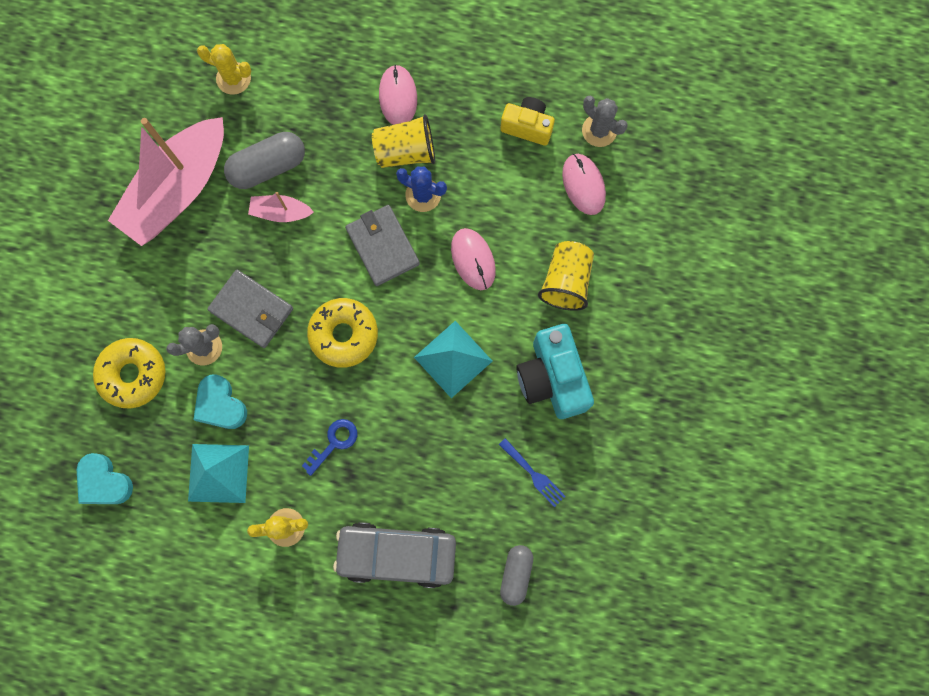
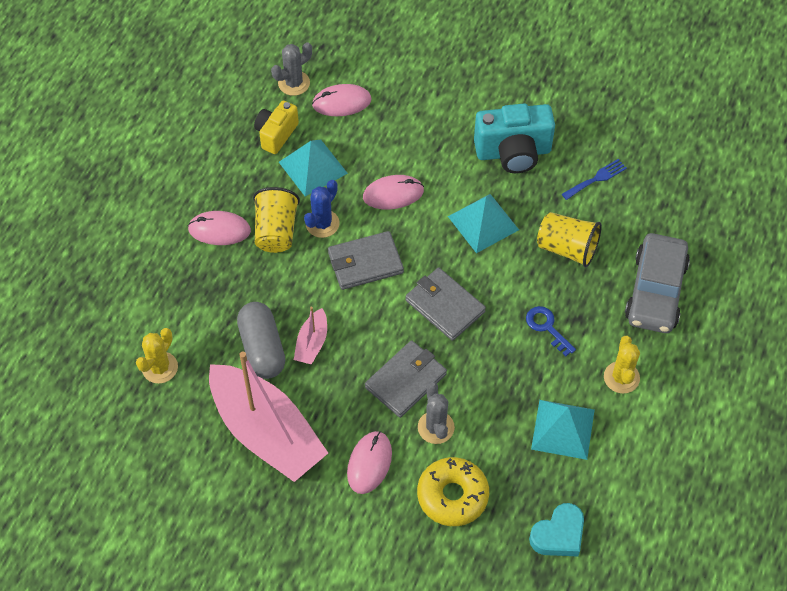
camera: 80 degrees left, 20 degrees down
(157, 291) = (369, 463): none -> pink mouse
(220, 405) = (496, 419): turquoise heart -> none
(344, 334) = (445, 306): yellow donut -> grey wallet
(492, 172) = (312, 167): none -> turquoise pyramid
(516, 574) = (681, 205): grey capsule -> none
(566, 281) = (427, 129): yellow cup -> yellow cup (567, 248)

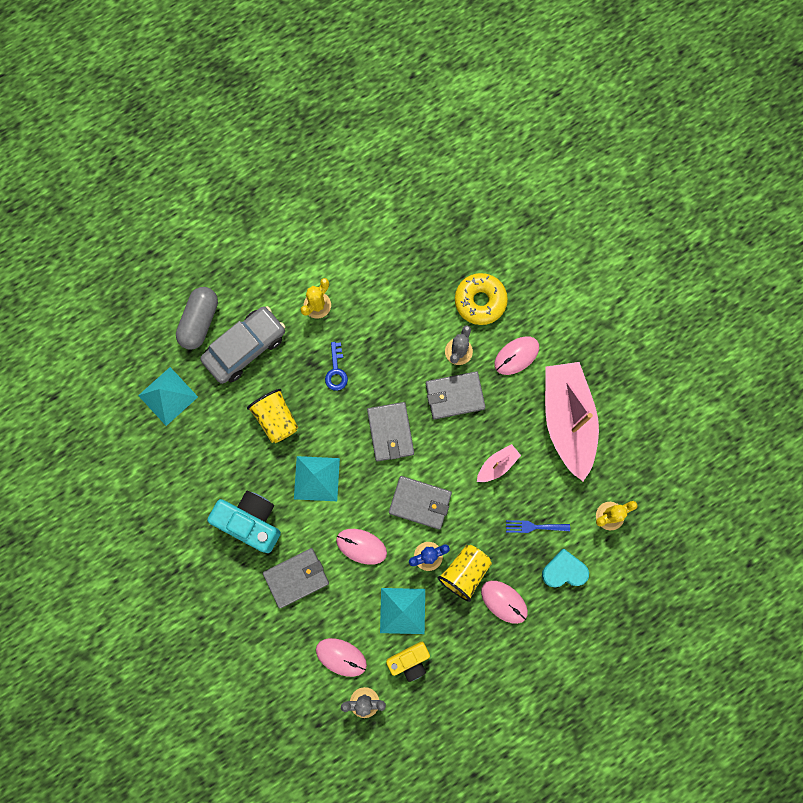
camera: 145 degrees left, 20 degrees up
(262, 348) = (532, 483): grey capsule -> grey capsule (199, 321)
(432, 135) = (296, 578): none -> grey wallet
(558, 534) = (435, 236): turquoise heart -> turquoise heart (564, 571)
(563, 429) = (381, 297): turquoise pyramid -> turquoise pyramid (168, 396)
(596, 178) = (211, 459): blue fork -> blue fork (534, 527)

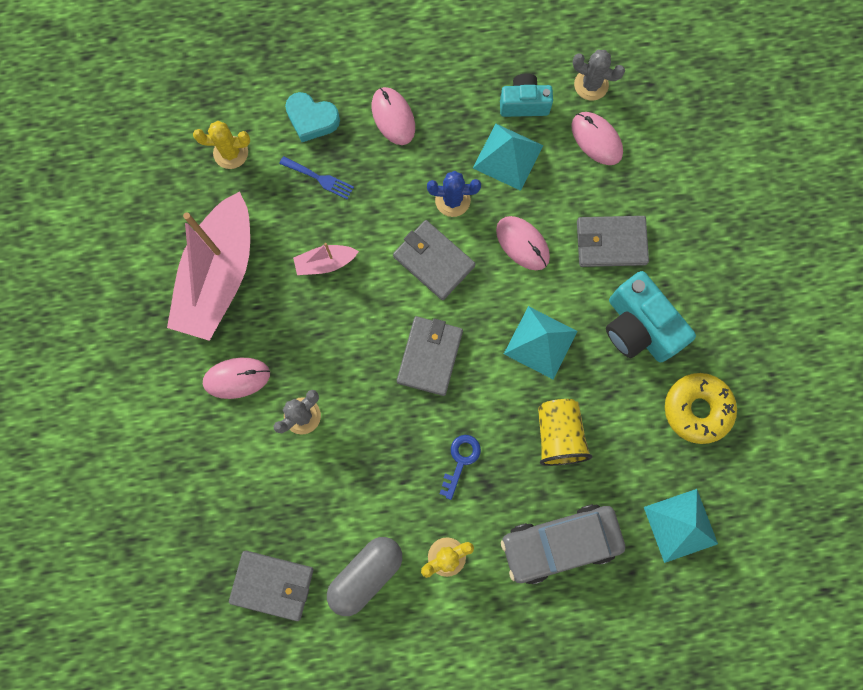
camera: 155 degrees left, 0 degrees up
(199, 321) = (604, 605): grey capsule -> grey capsule (366, 574)
(409, 661) = (524, 103): yellow camera -> turquoise camera
(454, 396) = (334, 364): grey wallet -> grey wallet (272, 585)
(464, 572) = (420, 165): yellow cup -> none
(480, 301) = (244, 466): yellow donut -> yellow donut (697, 409)

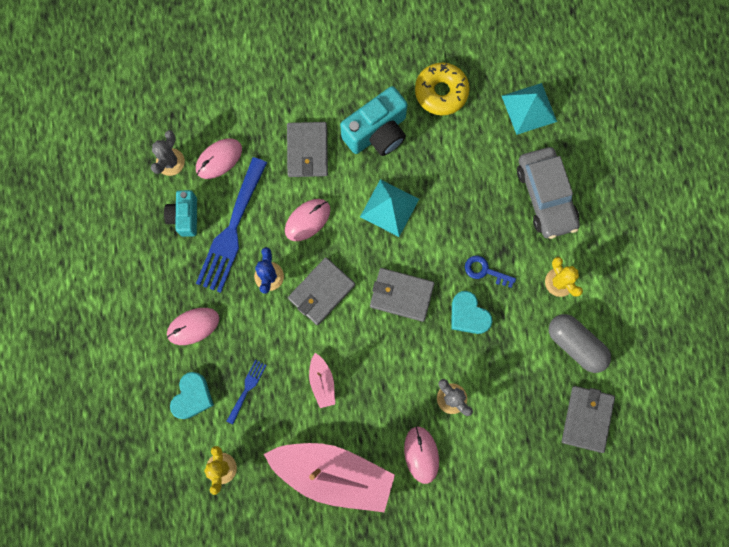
camera: 90 degrees left, 0 degrees up
(404, 438) = (468, 315): none -> turquoise heart
(508, 156) = (231, 231): turquoise pyramid -> blue fork
(558, 435) = (463, 195): yellow cup -> none

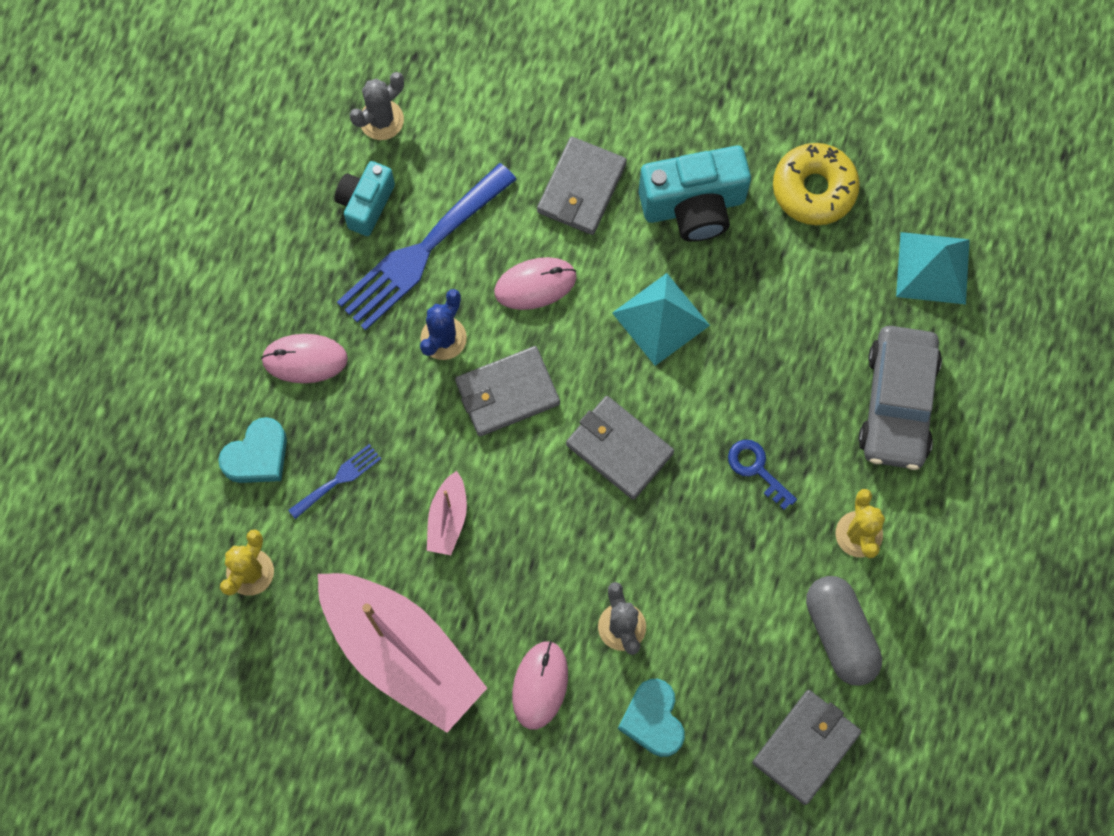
camera: 25 degrees right, 5 degrees down
(219, 159) = (451, 145): pink mouse -> none
(468, 315) = (702, 520): turquoise heart -> turquoise heart (653, 720)

